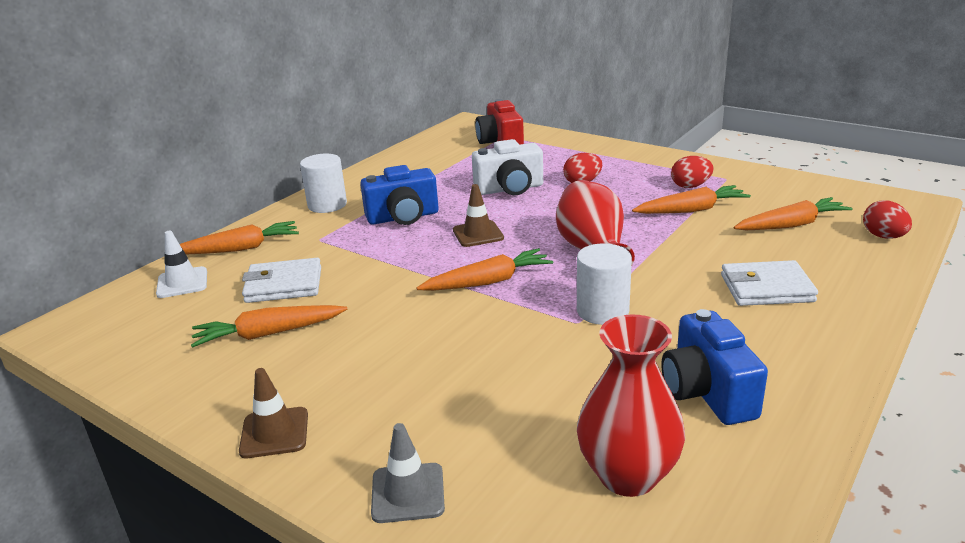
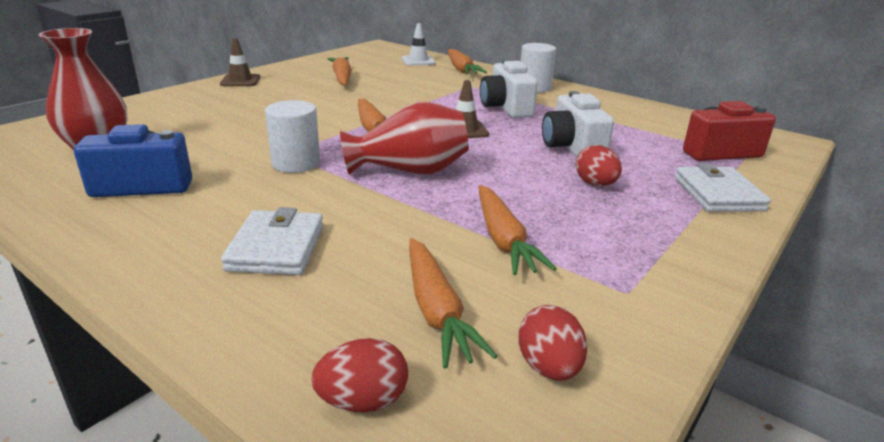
camera: 90 degrees right, 0 degrees up
(284, 285) = (402, 79): white wallet -> white wallet (718, 194)
(403, 217) = (506, 108): blue camera -> white camera
(408, 493) = (158, 103): grey traffic cone -> none
(690, 186) = (589, 253): red egg -> red egg (549, 367)

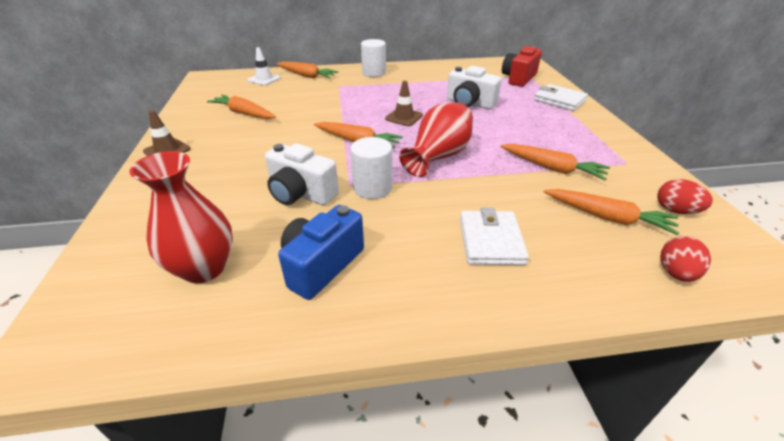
camera: 45 degrees left, 10 degrees up
(276, 248) = (490, 241): white wallet -> white wallet turned 45 degrees clockwise
(506, 108) = (390, 93): white camera -> white camera (301, 194)
(595, 184) = (518, 119): red egg -> none

